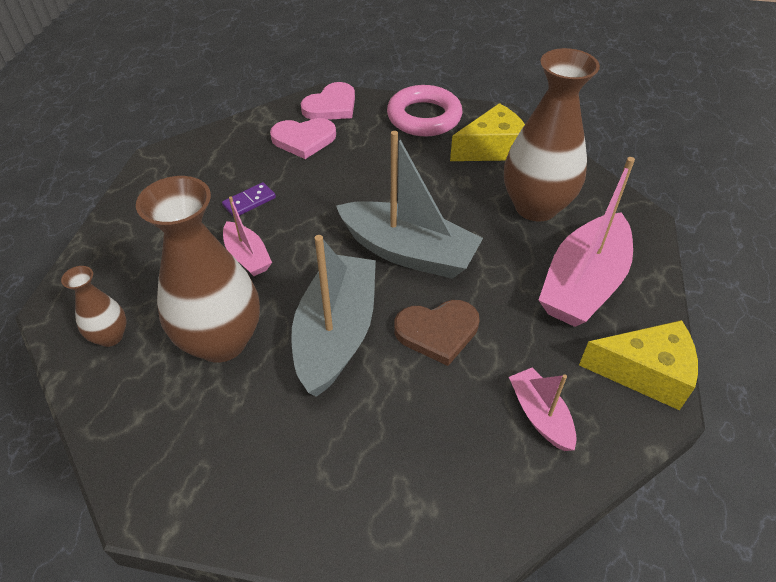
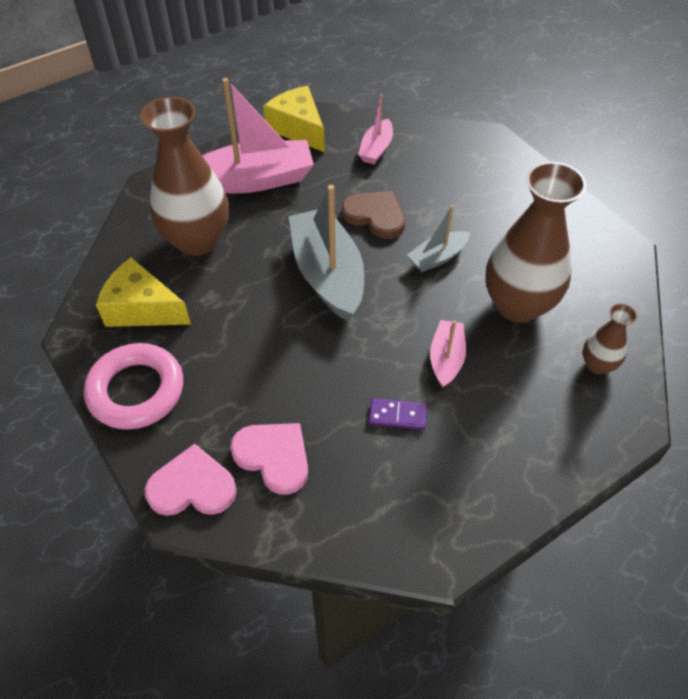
camera: 135 degrees left, 5 degrees up
(336, 333) = (437, 257): grey boat -> grey boat, size x0.52

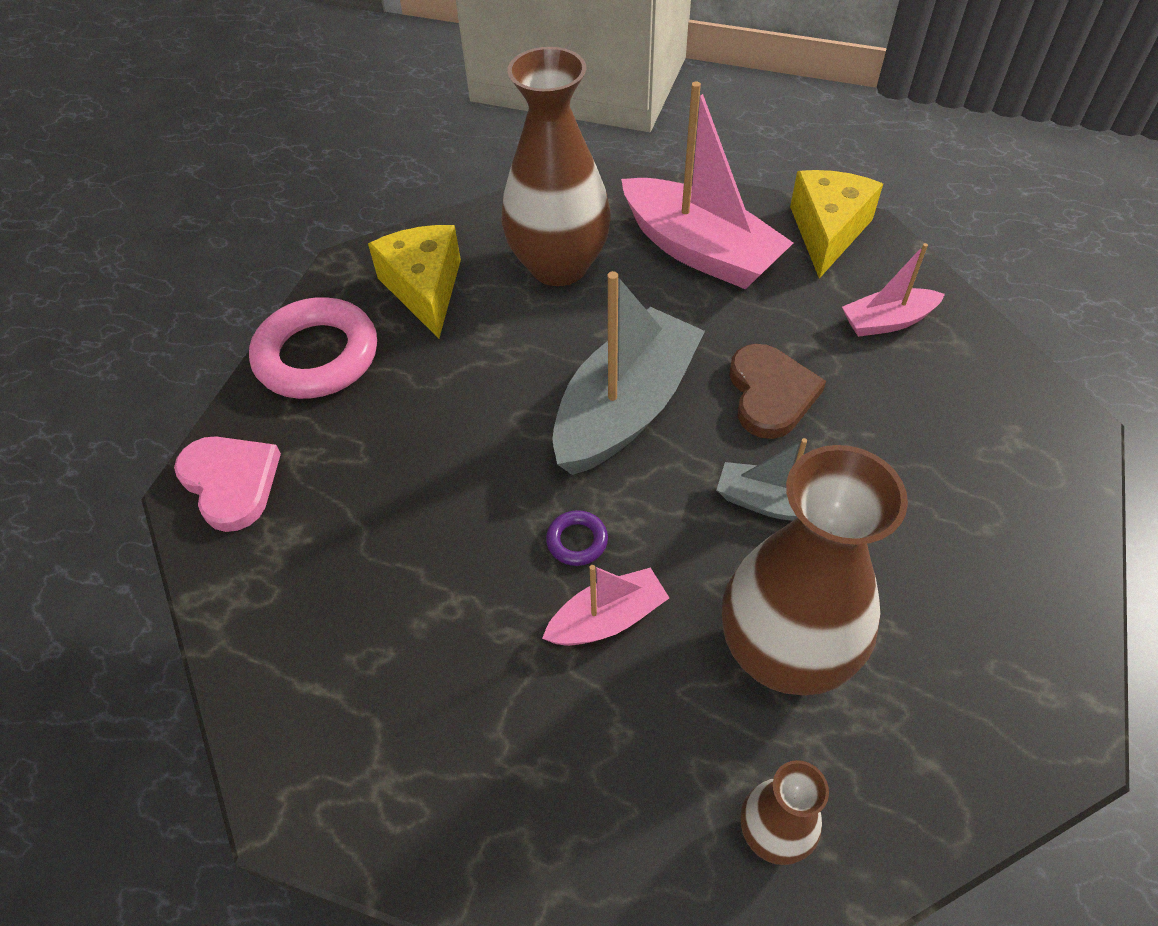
camera: 55 degrees right, 0 degrees up
(273, 457) = (318, 530): pink heart -> none
(391, 343) = (577, 541): none -> purple ring
(397, 415) = (470, 618): purple domino -> none

